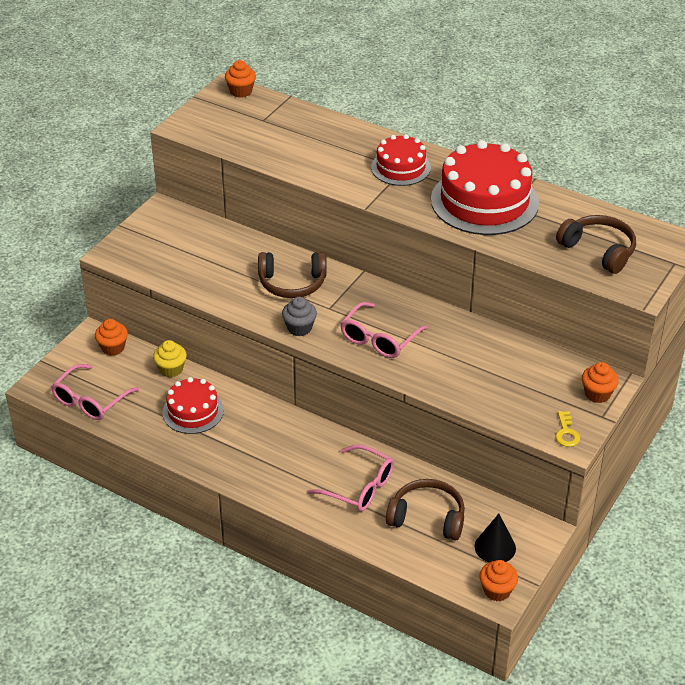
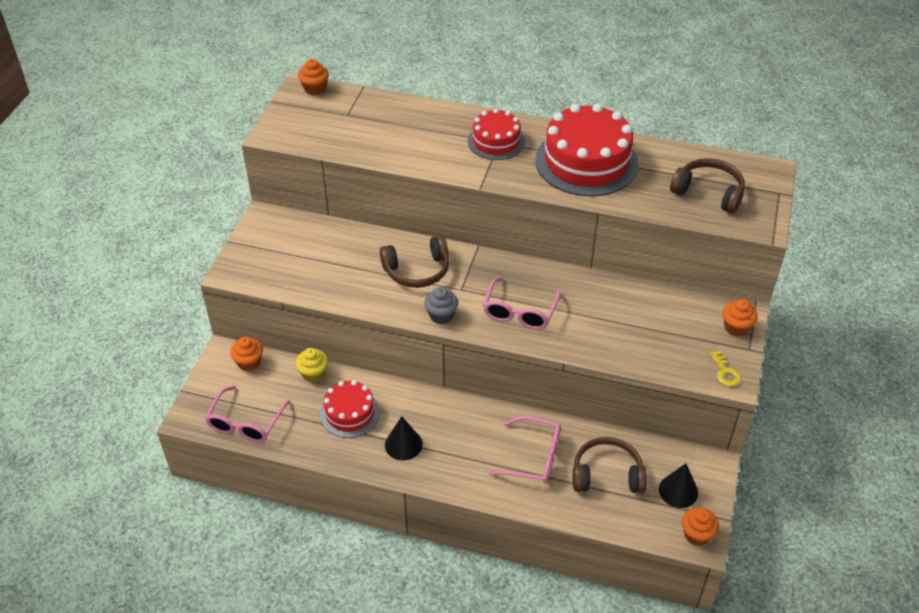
camera: 15 degrees left, 5 degrees up
(234, 449) = (403, 444): none -> black cone

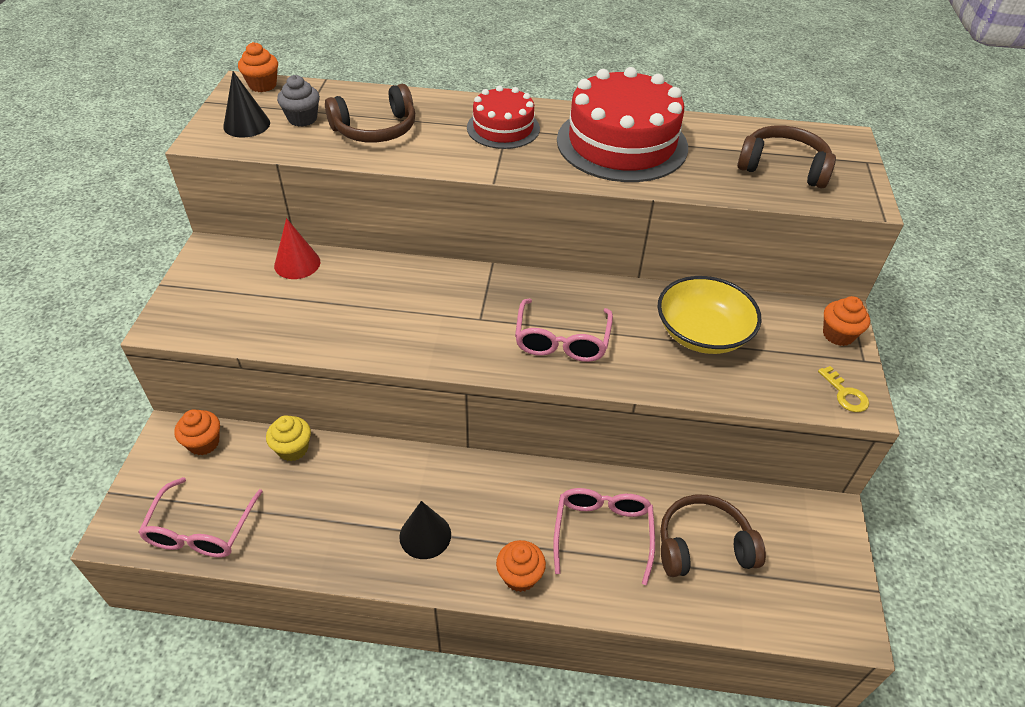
camera: 10 degrees left, 0 degrees up
(329, 233) = (297, 263): none -> red cone
(349, 413) = (347, 499): red cake -> none
(417, 270) = (418, 300): brown headphones -> brown headphones (375, 129)
(441, 315) = (459, 355): grey cupcake -> grey cupcake (302, 119)
(533, 457) = (602, 532): pink glasses -> pink glasses turned 90 degrees counterclockwise
(629, 316) = (702, 333): none -> yellow bowl
(678, 491) = (800, 557): black cone -> black cone (246, 124)
(697, 535) = (842, 619): orange cupcake -> orange cupcake (520, 576)

